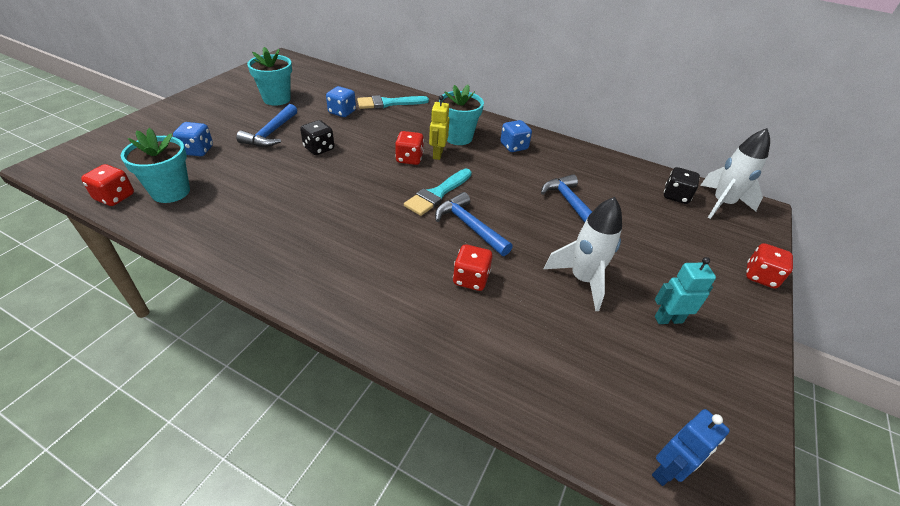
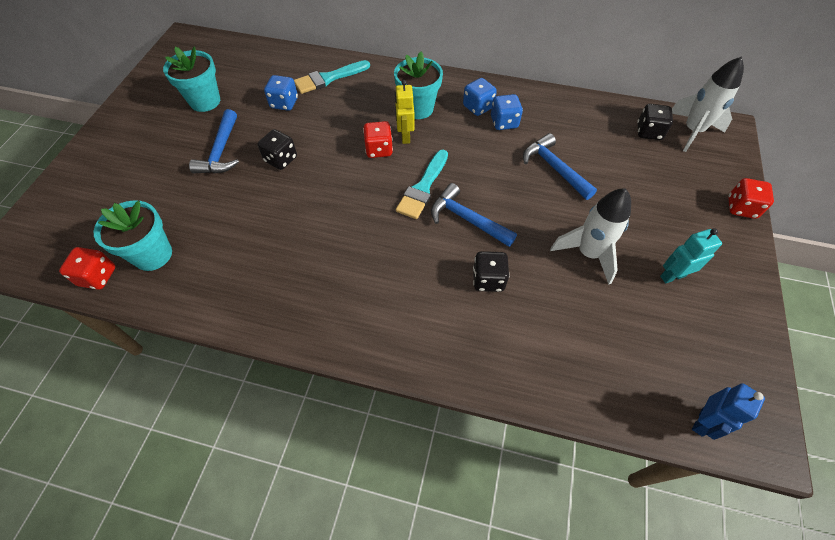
camera: 10 degrees left, 15 degrees up
(197, 150) = (153, 194): blue dice -> blue dice (504, 122)
(471, 279) = (488, 280): red dice -> black dice

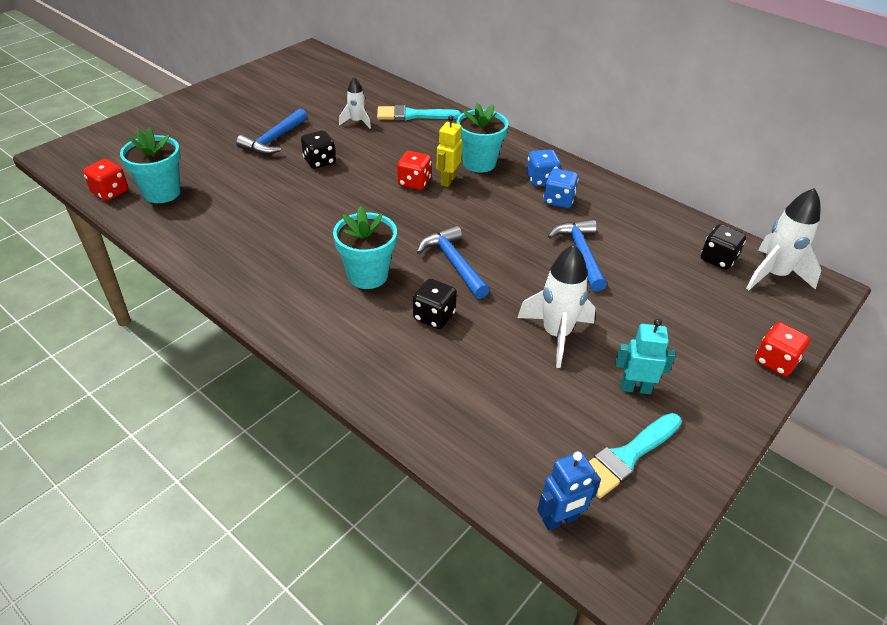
camera: 25 degrees right, 15 degrees down
(205, 101) = (290, 101): turquoise flower pot -> turquoise flower pot (367, 275)
(284, 103) = (357, 122): blue dice -> white rocket
(423, 188) = (431, 225): turquoise brush -> turquoise brush (626, 457)

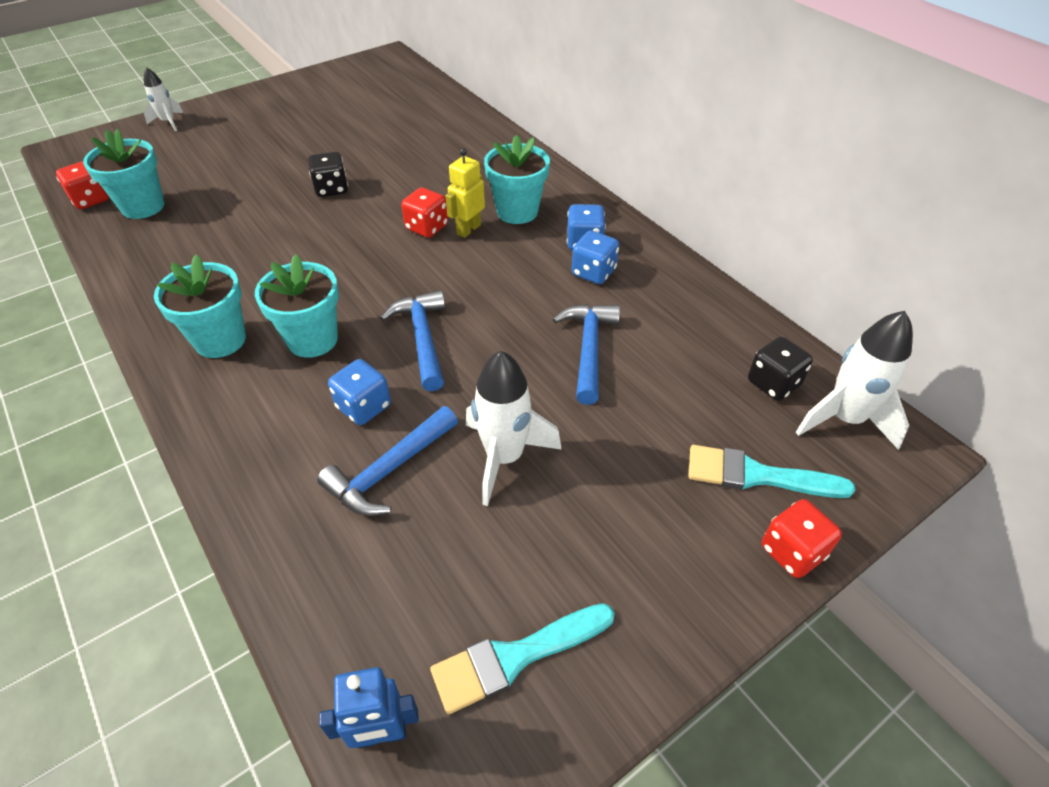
camera: 15 degrees right, 5 degrees up
(273, 140) = (294, 157): blue hammer -> blue hammer (388, 471)
(292, 286) = (220, 340): none -> turquoise flower pot
(357, 122) = (398, 145): white rocket -> white rocket (168, 122)
(412, 115) = (467, 143): turquoise brush -> turquoise brush (757, 475)
(434, 316) = (364, 406): black dice -> blue dice
(635, 388) = (574, 554): turquoise robot -> none

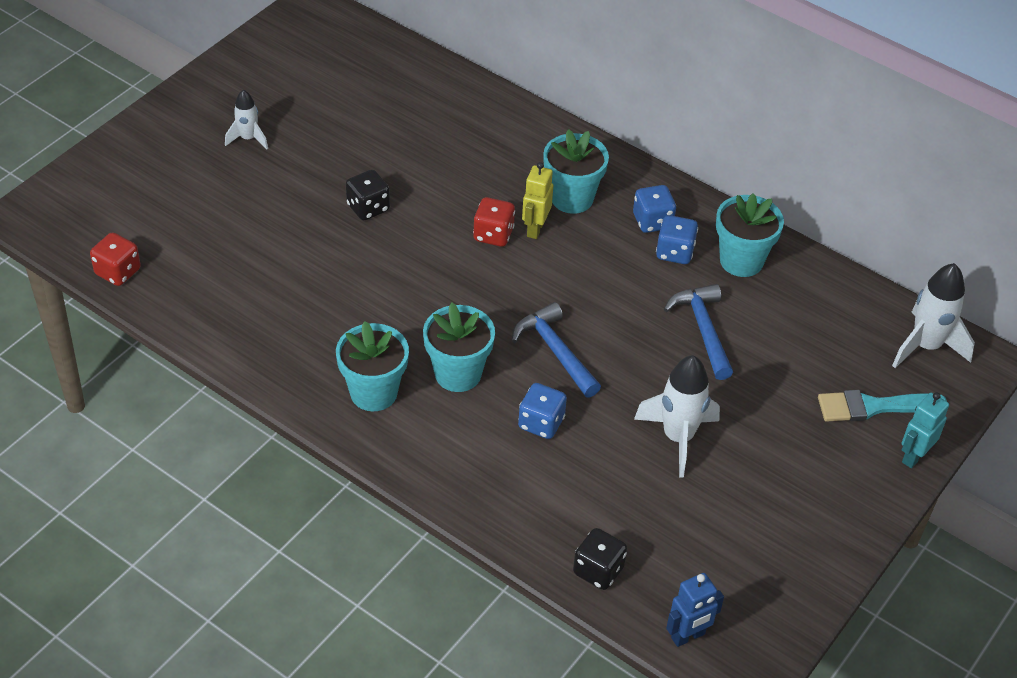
camera: 20 degrees left, 0 degrees up
(143, 206) = (182, 269): turquoise flower pot -> turquoise flower pot (741, 261)
(168, 122) = (120, 153): white rocket -> white rocket (248, 139)
(388, 471) = (593, 469): blue hammer -> none
(515, 657) = (752, 571): turquoise brush -> none
(773, 383) = (863, 328): black dice -> black dice (598, 570)
(792, 551) = (914, 456): red dice -> turquoise robot

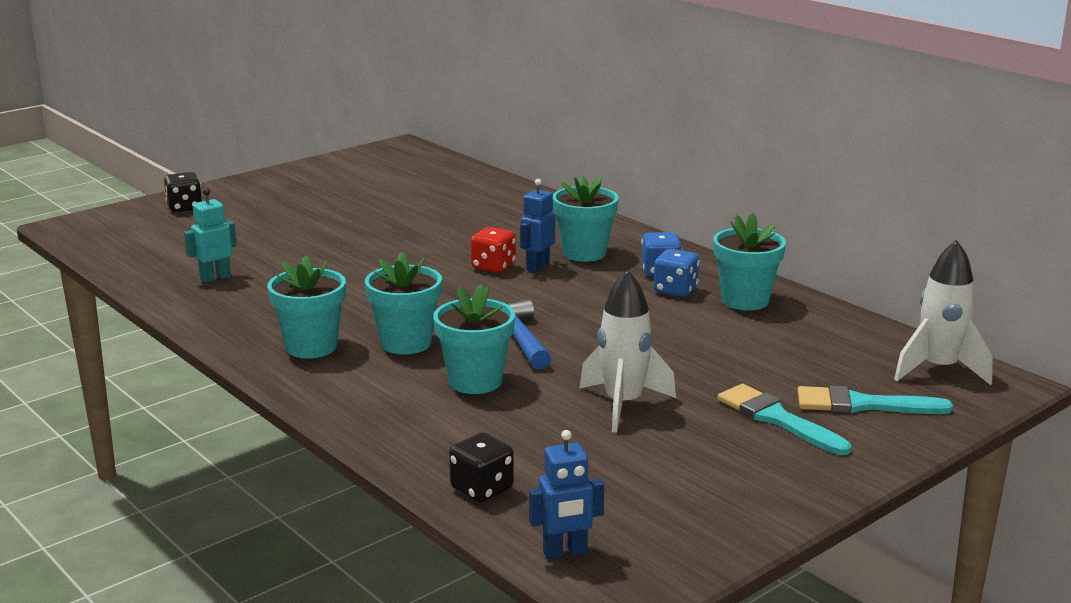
camera: 15 degrees right, 25 degrees down
(118, 272) = (121, 260): red dice -> none
(248, 139) = (296, 202): white rocket -> none
(368, 208) = (380, 244): black dice -> black dice (184, 208)
(535, 229) = (537, 267): yellow robot -> blue robot
(541, 423) = (475, 381): blue dice -> turquoise flower pot
(703, 329) = (684, 338): blue hammer -> none
(808, 437) = (777, 419): none -> turquoise brush
(914, 456) = (902, 444): turquoise robot -> turquoise robot (215, 278)

